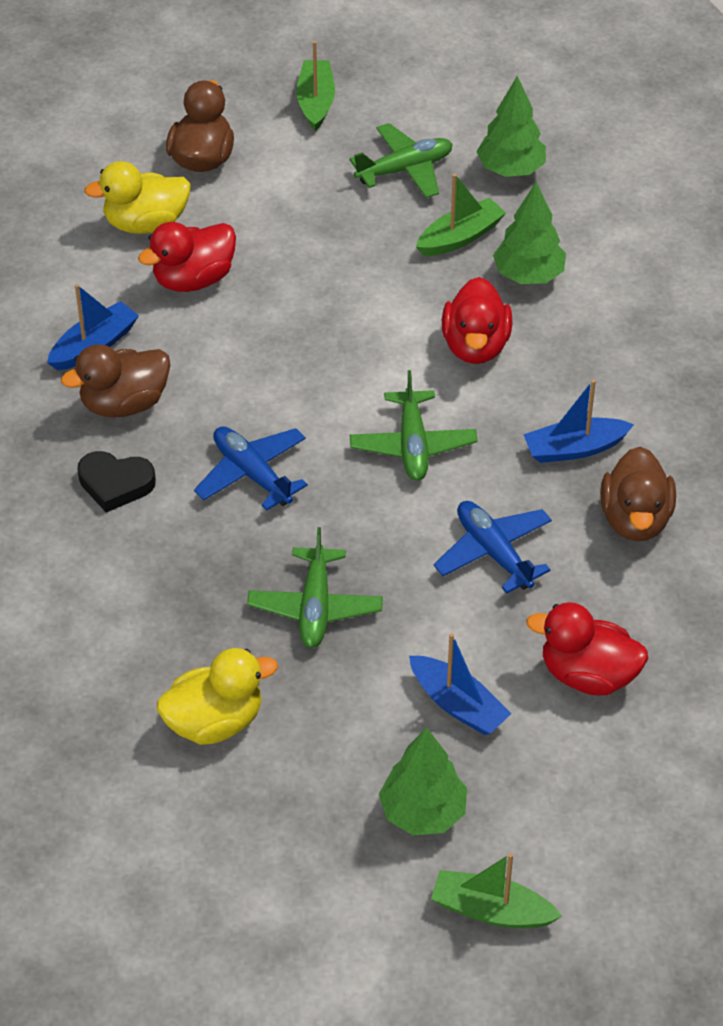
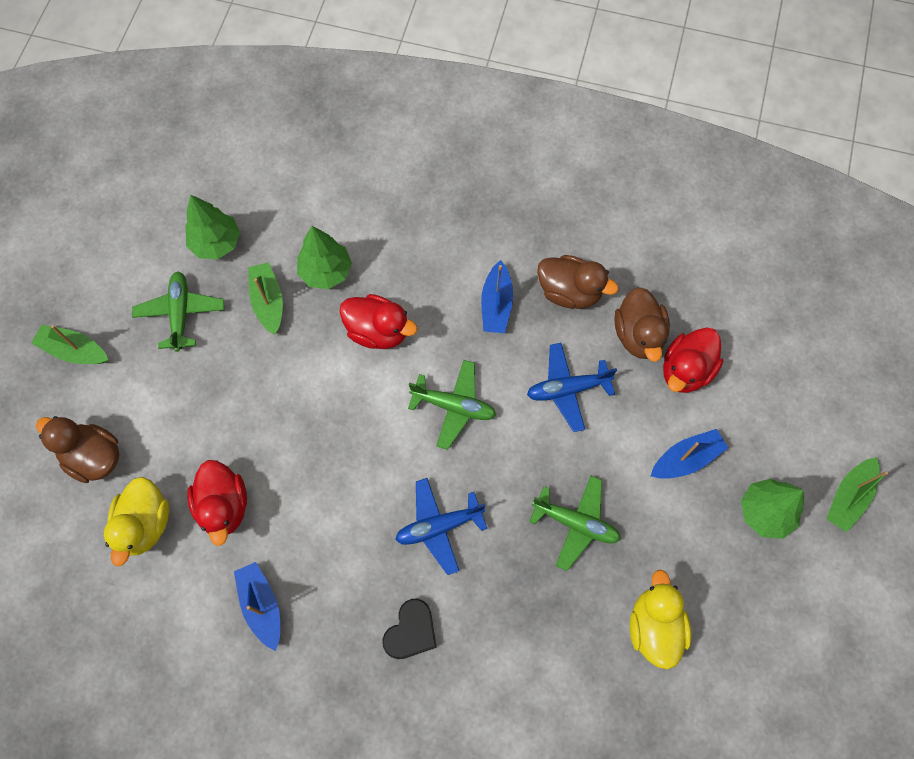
camera: 70 degrees left, 20 degrees up
(124, 403) = (332, 600): brown duck -> brown duck (638, 335)

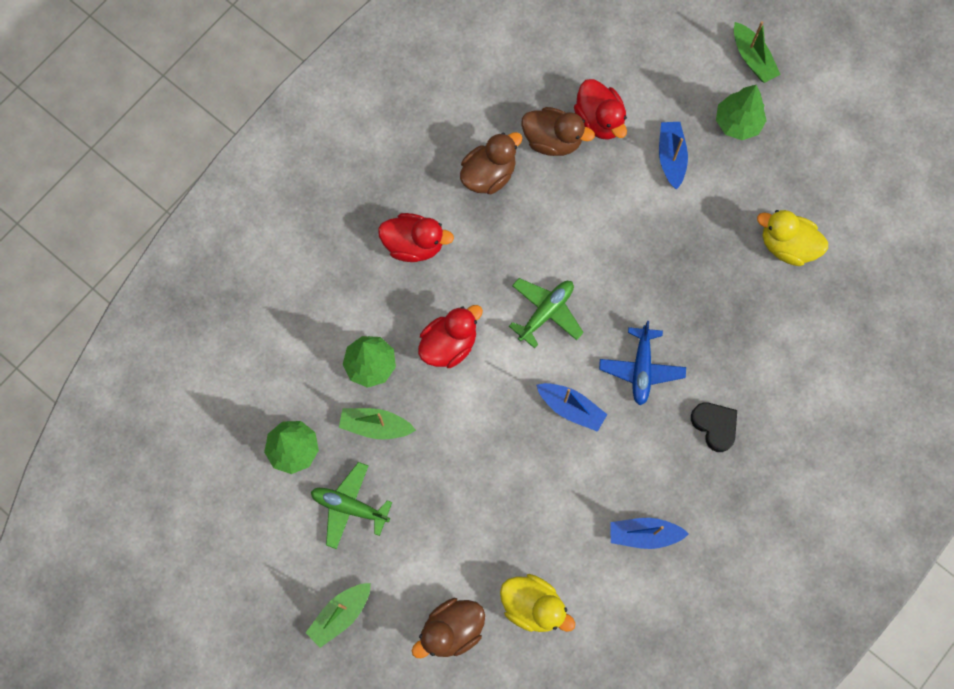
camera: 65 degrees left, 5 degrees up
(224, 506) = (547, 534): red duck -> red duck (414, 244)
(496, 304) = (471, 238): blue boat -> blue boat (571, 408)
(567, 389) = (573, 217): blue plane -> none
(576, 523) = (685, 264): green plane -> none

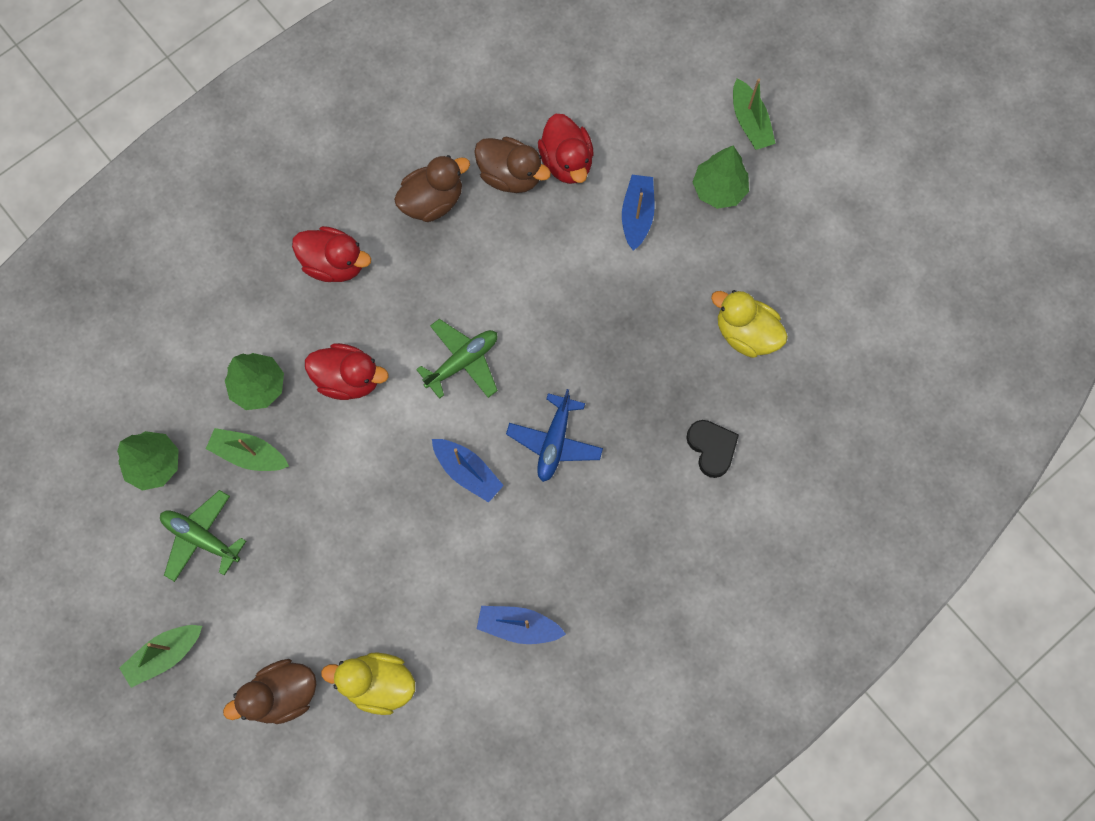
camera: 10 degrees right, 0 degrees up
(449, 344) = (349, 379): red duck -> red duck turned 45 degrees clockwise
(533, 605) = (378, 683): yellow duck -> yellow duck turned 150 degrees clockwise
(714, 426) = (623, 519): black heart -> black heart (711, 448)

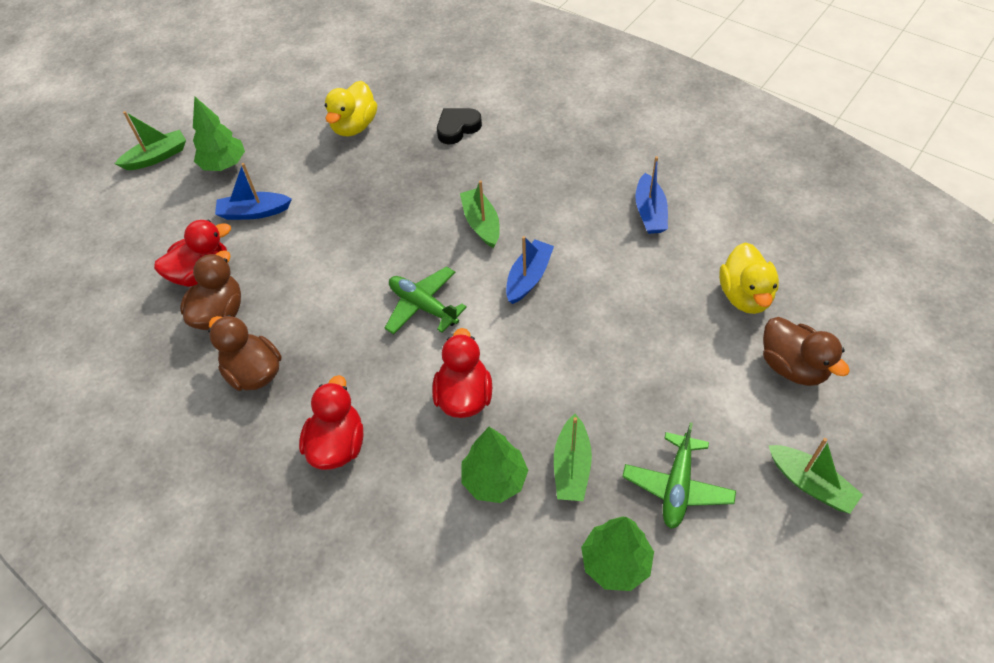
camera: 100 degrees left, 20 degrees down
(554, 441) = (481, 223): blue plane -> green boat

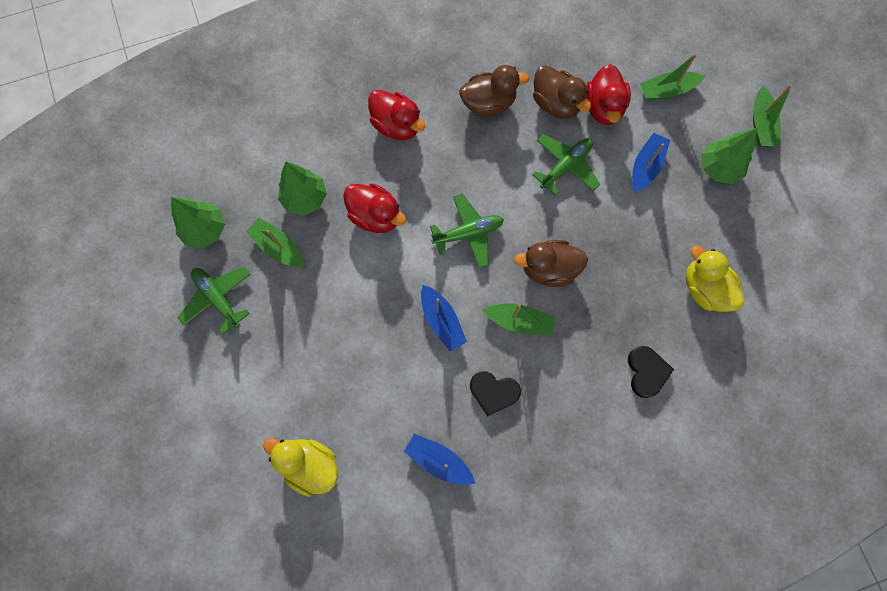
camera: 120 degrees right, 20 degrees up
(293, 269) = (565, 166): none -> green plane
(560, 208) = (493, 392): none -> black heart
(792, 366) = (233, 445): brown duck -> brown duck (549, 269)
(810, 484) = (155, 380): green boat -> green boat (667, 90)

